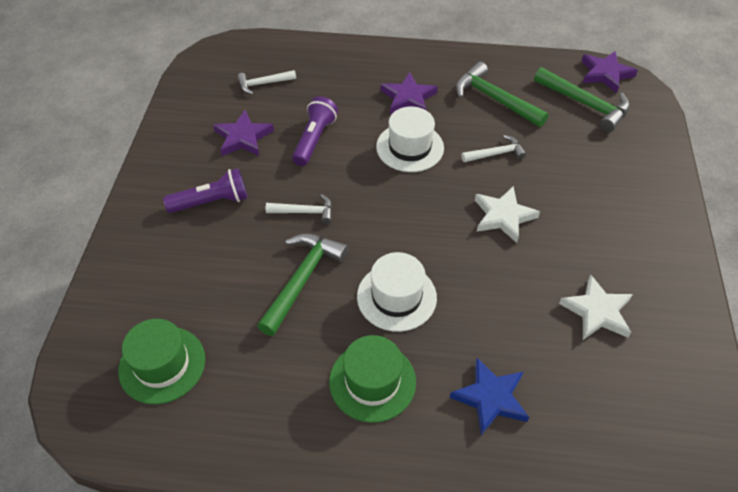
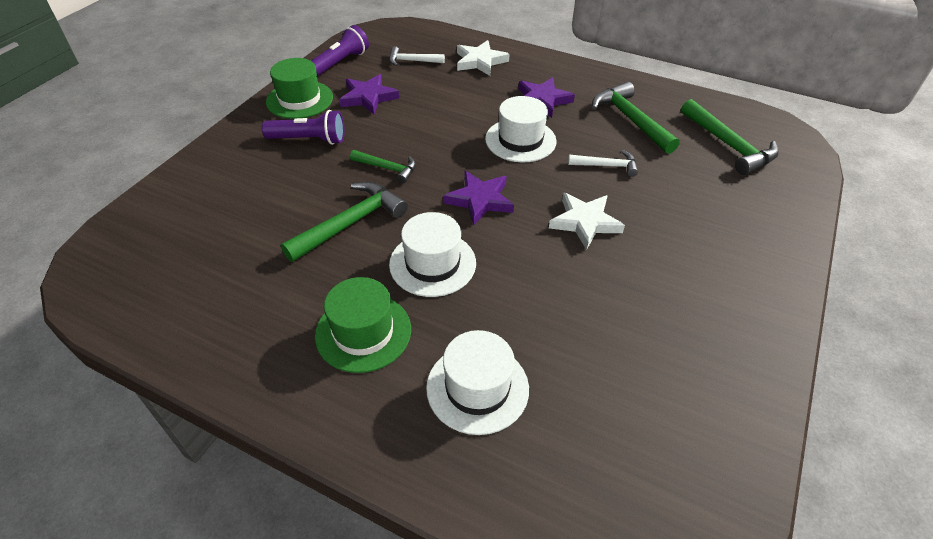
camera: 20 degrees right, 5 degrees down
(162, 364) = (181, 257): green hat -> green hat (299, 100)
(305, 212) = (387, 168): white hammer -> green hammer
(314, 139) = (432, 113): purple flashlight -> purple flashlight (340, 62)
(491, 398) = (477, 388): blue star -> white hat
(597, 311) = (644, 340): white star -> white star (480, 61)
(605, 74) = (765, 124): purple star -> purple star (480, 200)

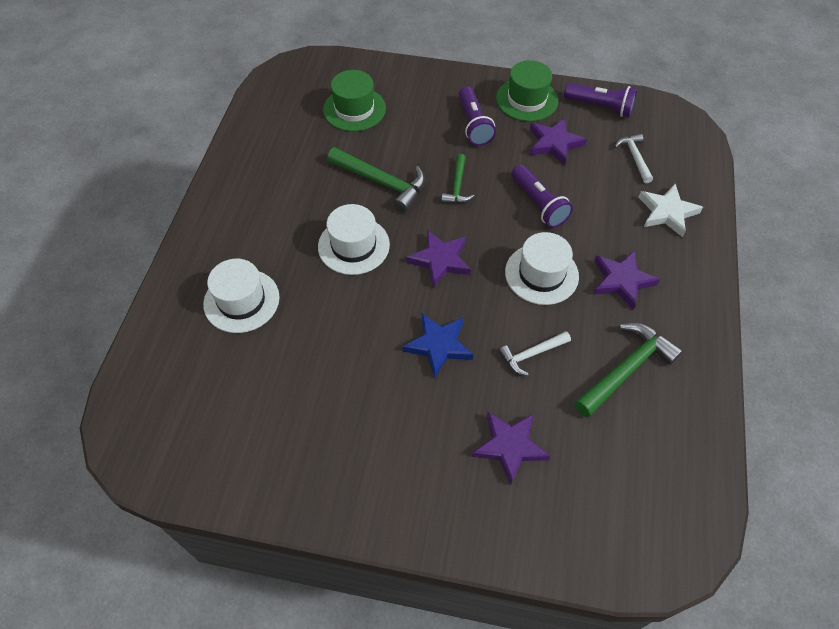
camera: 75 degrees right, 10 degrees up
(363, 332) = (276, 223): green hat -> green hat (354, 109)
(438, 123) = (539, 204): none -> purple flashlight
(584, 222) = (438, 345): white star -> blue star
(607, 166) = (531, 354): white hammer -> white hammer turned 75 degrees clockwise
(700, 200) = (509, 446): none -> purple star
(728, 145) = (623, 476): green hammer -> none

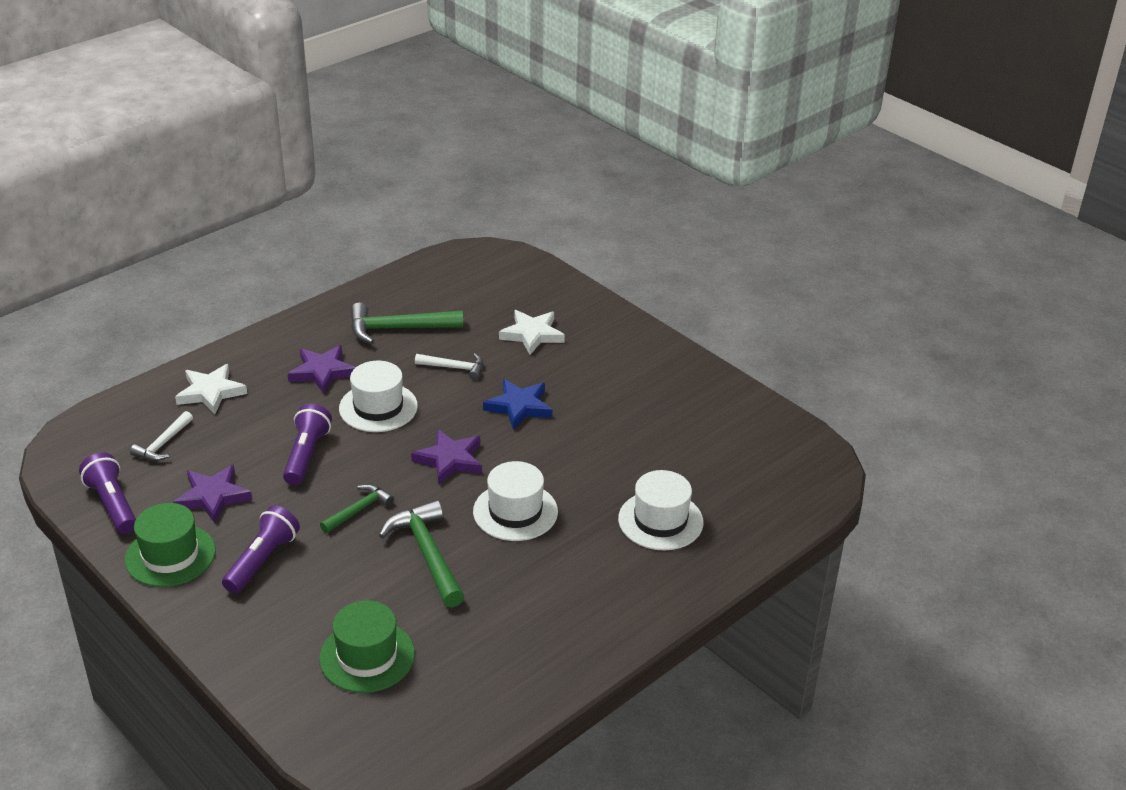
camera: 145 degrees left, 20 degrees down
(509, 446) = (532, 334): purple star -> white star

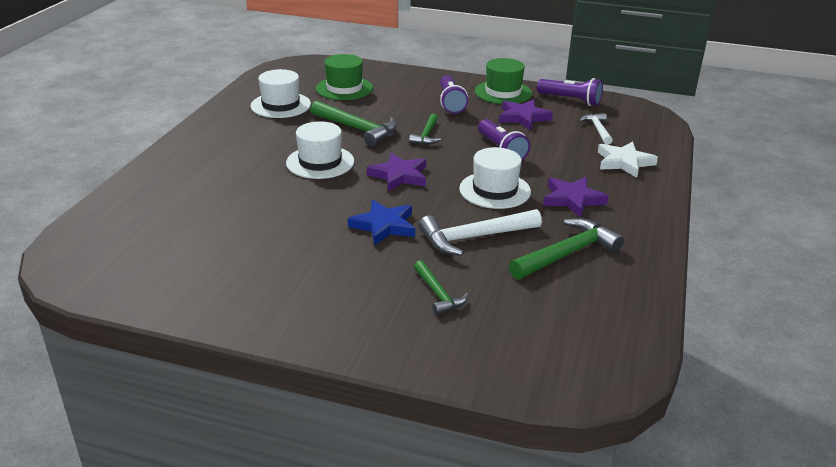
camera: 150 degrees right, 5 degrees down
(454, 368) = (474, 238): white hammer -> white hammer, size x1.69
(532, 334) = (438, 294): white star -> green hammer
(660, 521) = (205, 186): white hat -> white hat (280, 105)

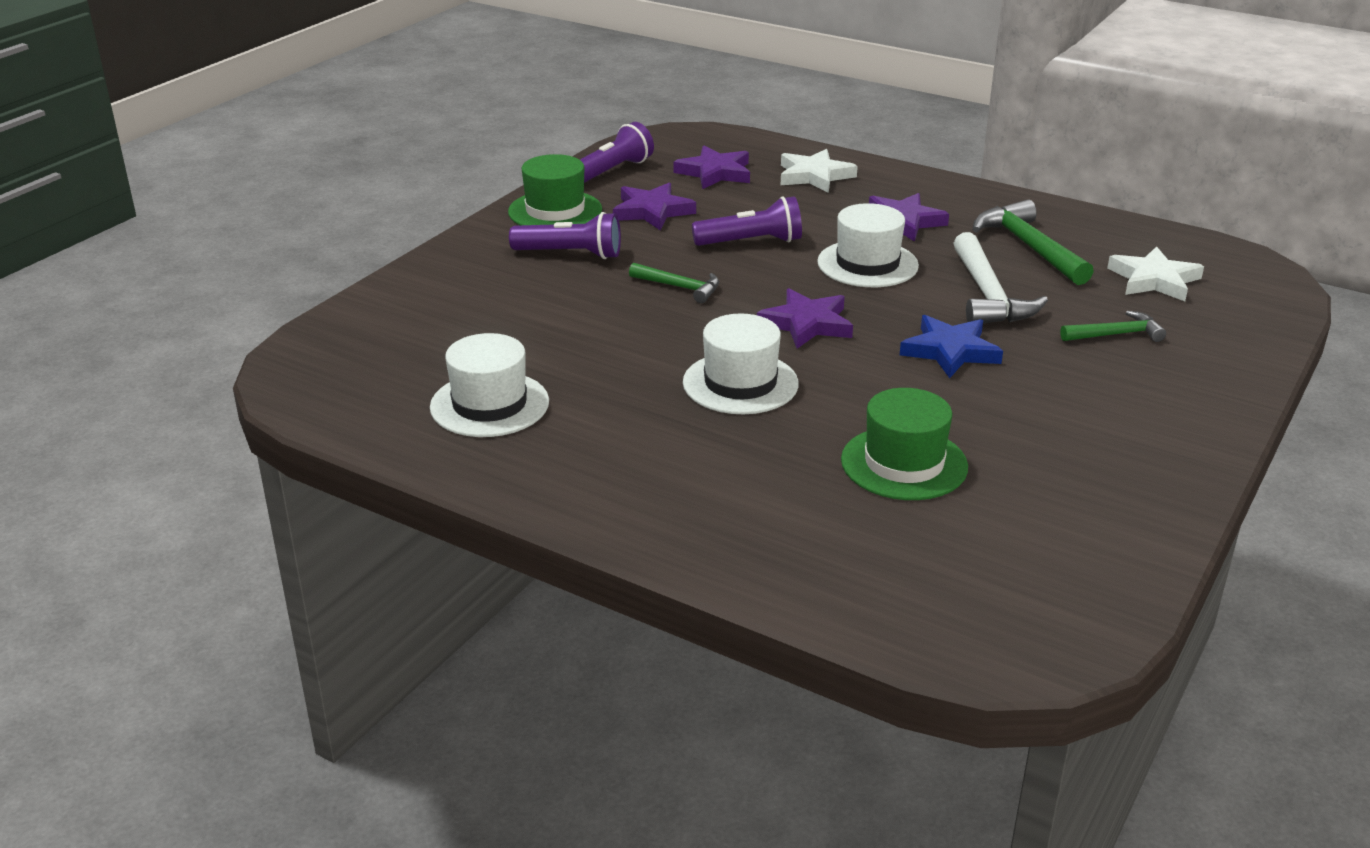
camera: 75 degrees left, 0 degrees up
(344, 88) = (451, 336): green hat -> green hat (904, 463)
(357, 129) = (630, 340): green hammer -> none
(545, 315) = (1154, 280): none -> white star
(598, 129) = (715, 173): white hammer -> purple star

